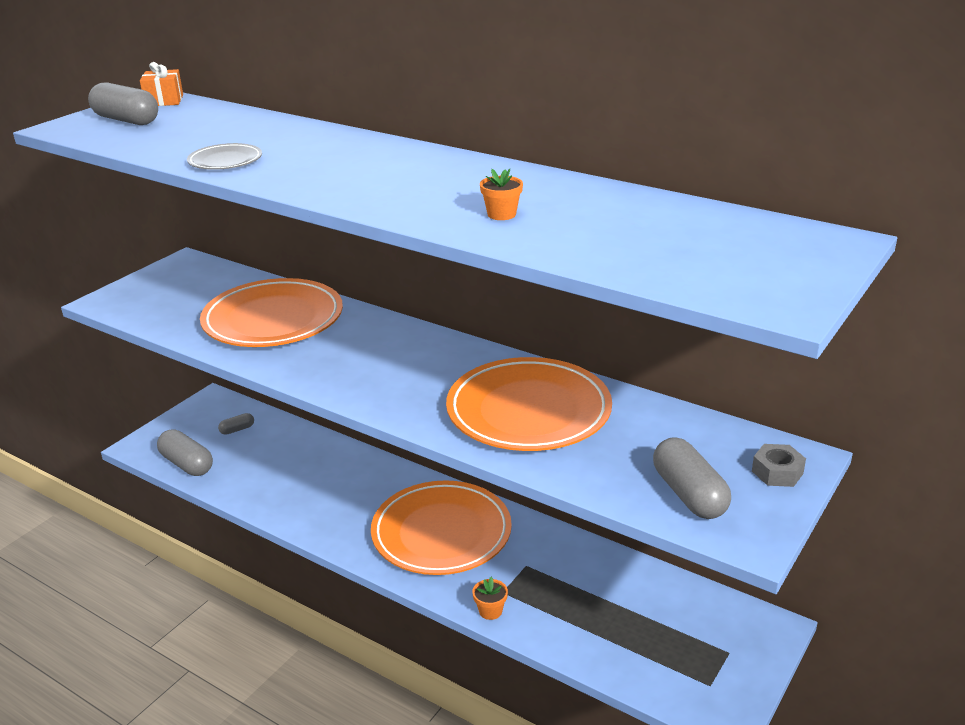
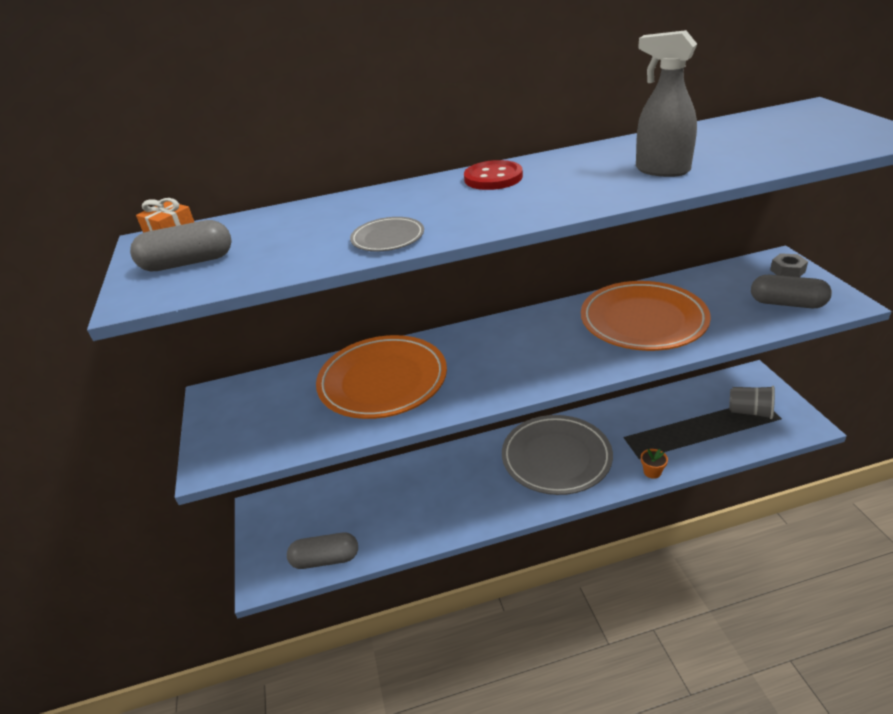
camera: 45 degrees left, 5 degrees up
(237, 429) = (318, 509): grey capsule -> none
(397, 156) = (493, 178): none -> red button
(441, 533) = (556, 458): orange plate -> grey plate
(501, 214) = (661, 170): orange flower pot -> grey spray bottle
(689, 651) = (750, 412): none -> grey cup

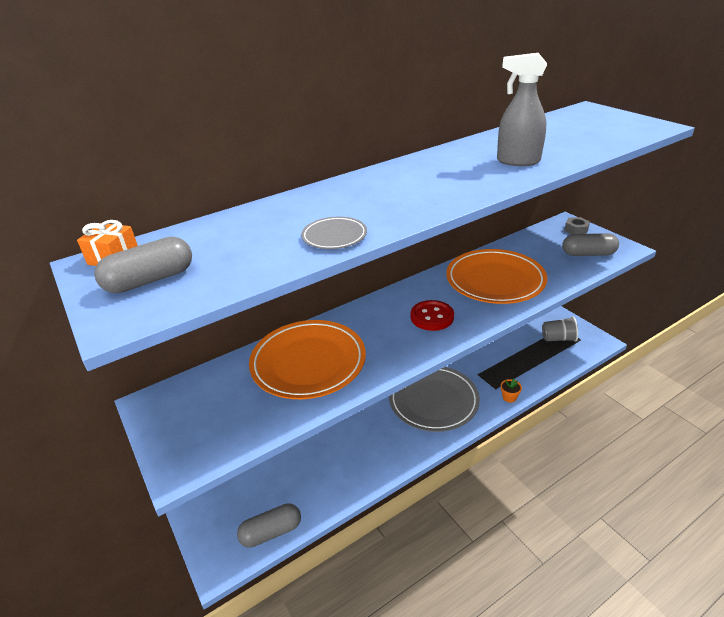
camera: 20 degrees left, 0 degrees up
(493, 178) = (388, 177): red button -> red button (432, 317)

